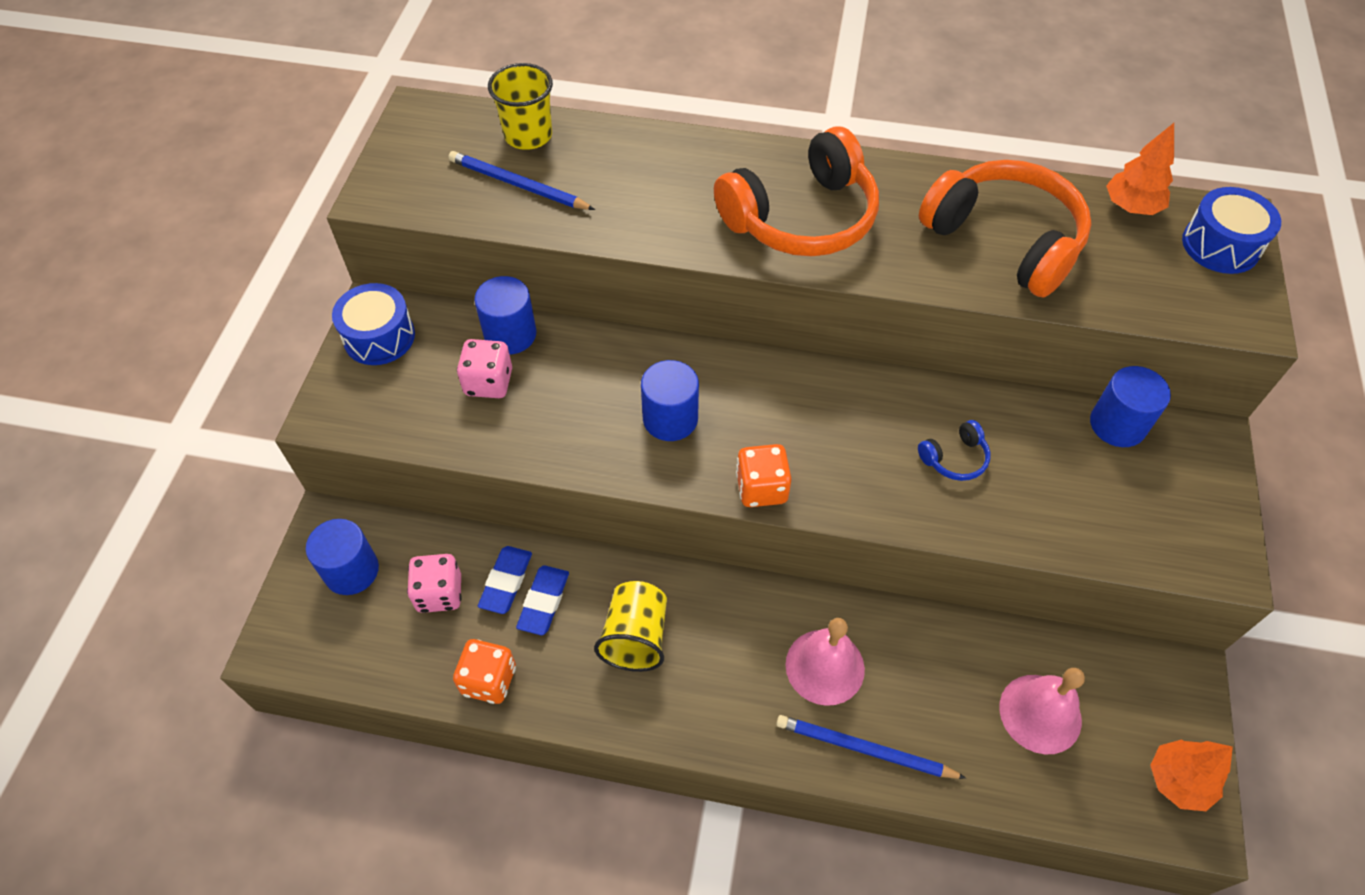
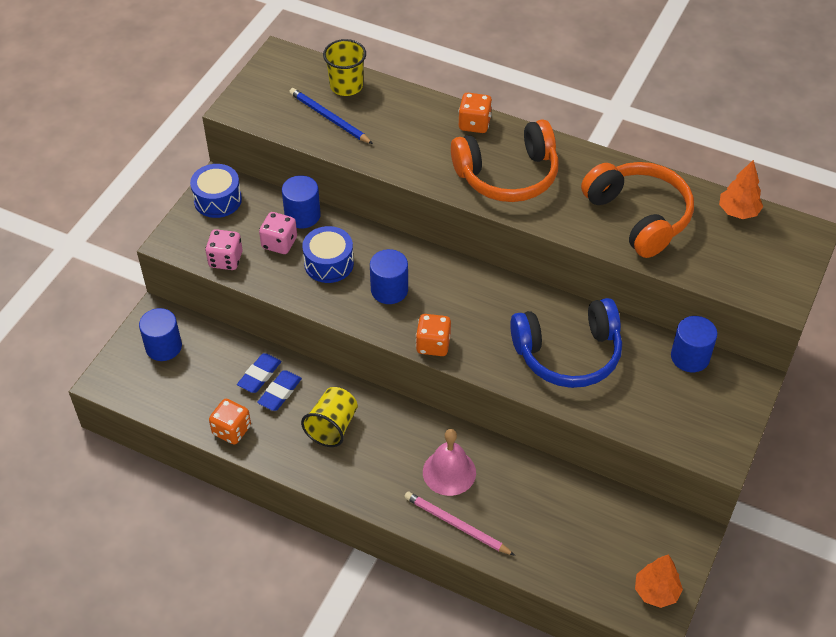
camera: 15 degrees right, 5 degrees down
(439, 593) = (215, 372): pink dice -> pink dice (226, 260)
(727, 155) = (474, 124): none -> orange dice
(865, 749) = (457, 525): blue pencil -> pink pencil
(954, 458) = (568, 354): blue headphones -> blue headphones, size x2.38
(1040, 713) = (581, 532): pink bell -> none
(1220, 245) = (787, 249): blue drum -> blue drum (329, 263)

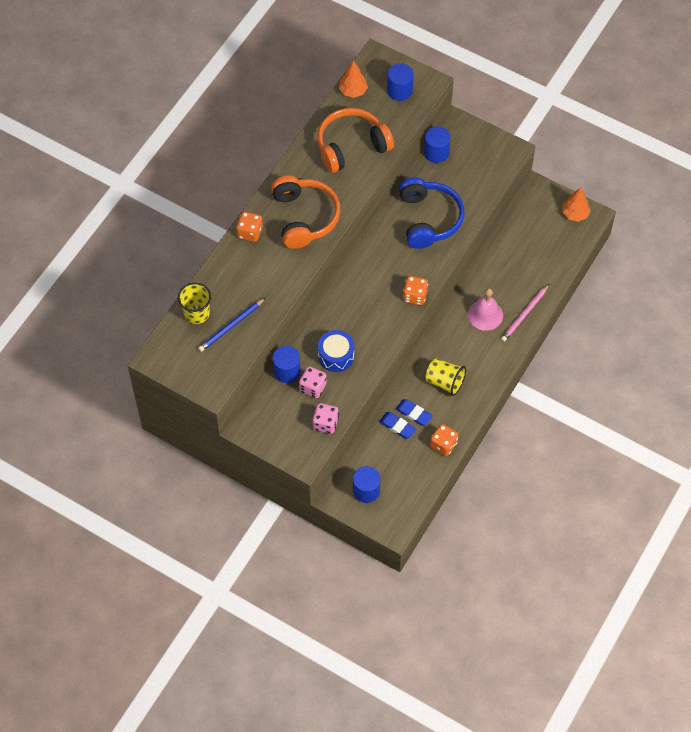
camera: 85 degrees left, 10 degrees up
(217, 200) = (264, 429): blue drum -> none
(389, 290) = (364, 319): blue cylinder -> blue cylinder (399, 90)

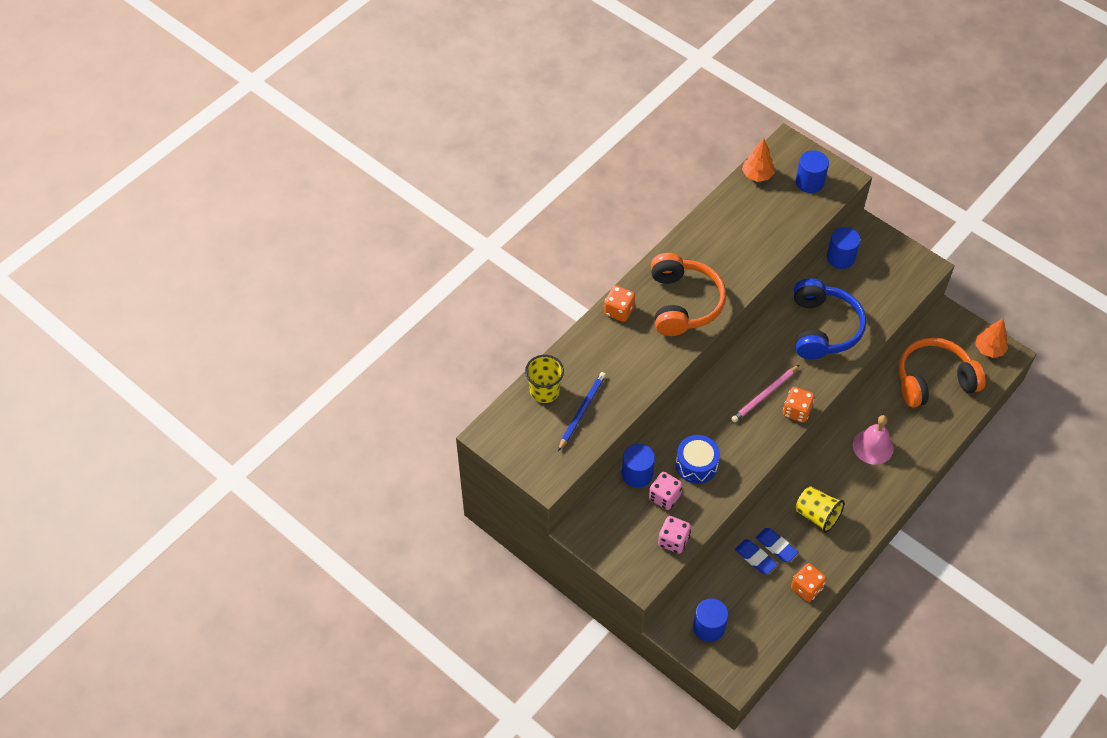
camera: 10 degrees right, 5 degrees down
(231, 326) = (581, 411): blue pencil -> blue pencil turned 150 degrees clockwise
(351, 146) = (747, 234): orange headphones -> orange headphones (933, 380)
(525, 314) = (919, 452): pink pencil -> pink pencil (764, 395)

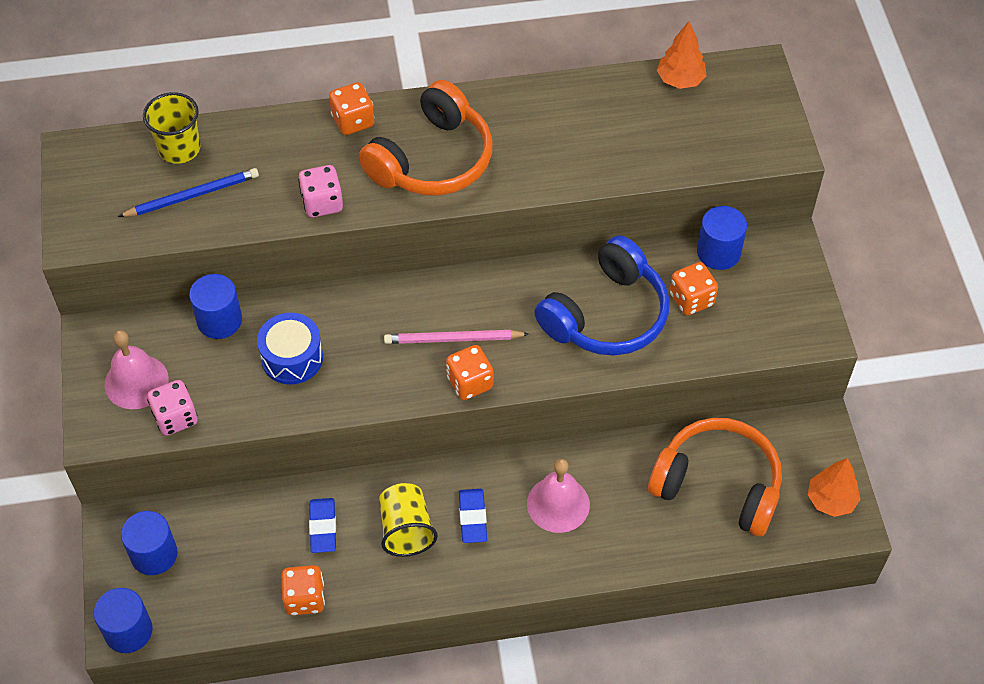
camera: 40 degrees right, 0 degrees up
(631, 538) = (136, 381): none -> pink bell
(664, 497) = (219, 365): pink dice -> pink dice (322, 203)
(755, 558) = (286, 522): blue eraser -> blue eraser (473, 518)
(809, 182) = (736, 126): blue cylinder -> blue cylinder (128, 631)
(853, 291) = (691, 299): none -> orange dice

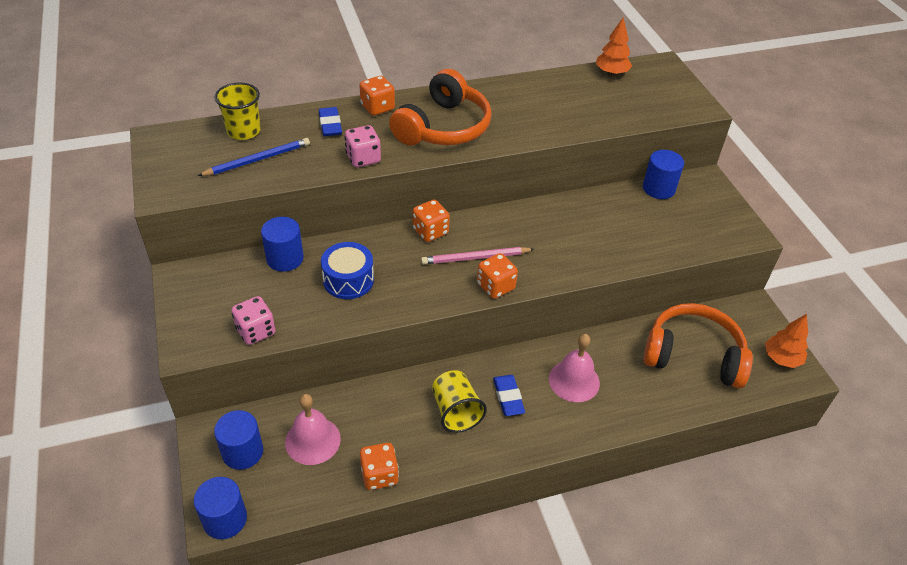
camera: 10 degrees left, 10 degrees down
(136, 381) = (219, 307): pink bell -> pink bell (312, 440)
(323, 527) = (386, 416): blue eraser -> blue eraser (330, 125)
(606, 315) = (589, 233): blue headphones -> none
(691, 299) = (649, 219): orange dice -> orange dice (430, 231)

